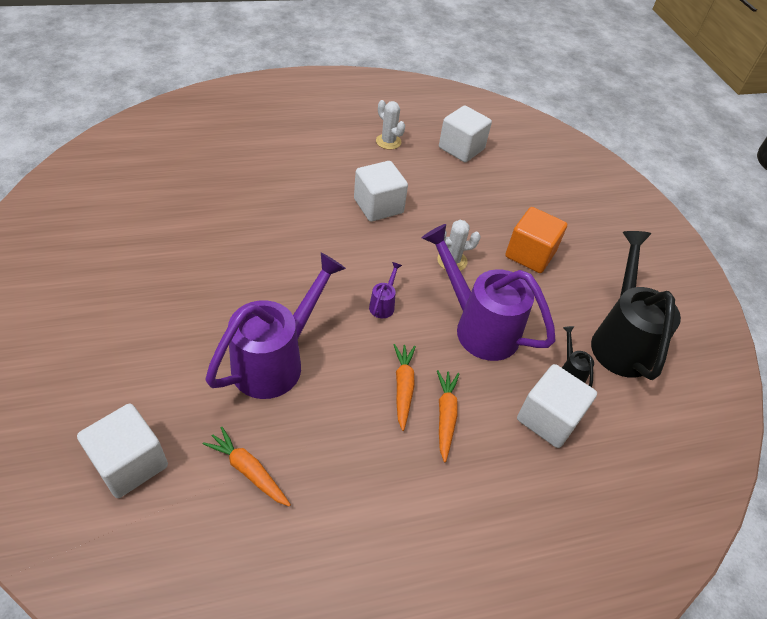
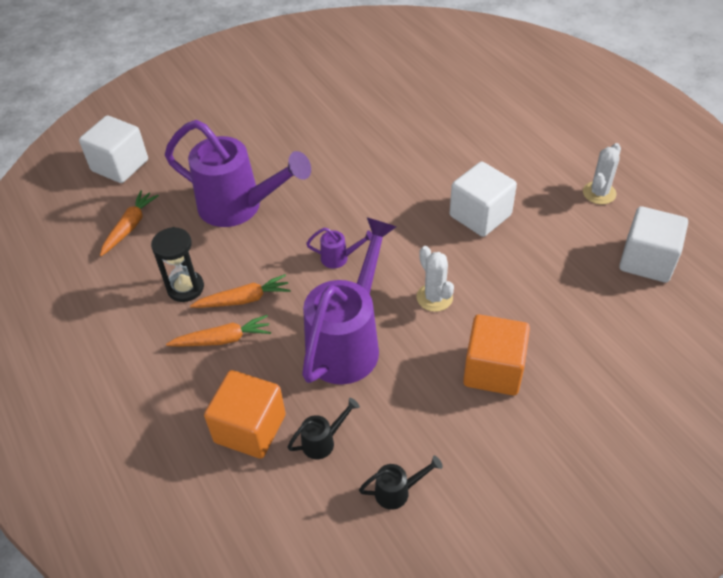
camera: 80 degrees right, 0 degrees up
(367, 433) = (185, 288): none -> black hourglass
(548, 418) = (250, 428): white cube -> orange cube
(620, 340) = (398, 491): black watering can -> black watering can, size x0.41

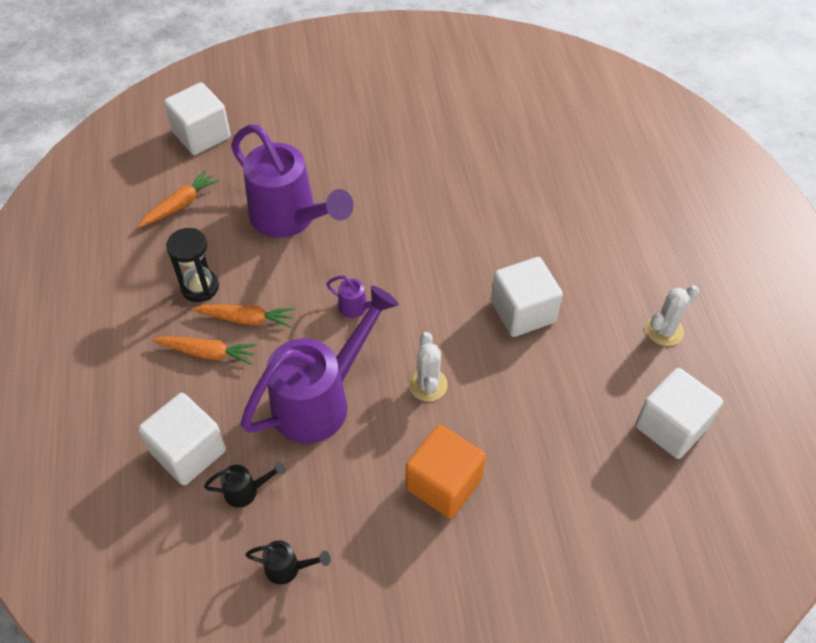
camera: 20 degrees right, 5 degrees up
(250, 428) = (188, 451): orange cube -> white cube

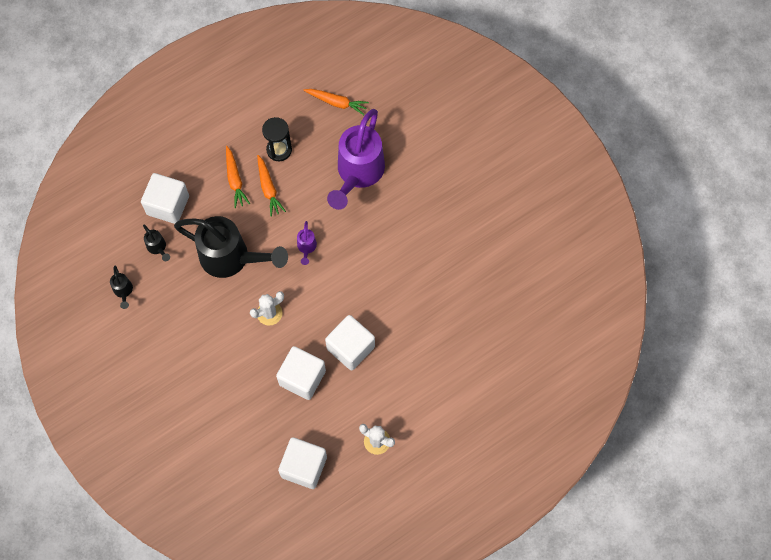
camera: 65 degrees right, 15 degrees up
(202, 135) = (402, 82): white cube -> white cube (302, 377)
(321, 399) = (232, 258): purple watering can -> black watering can
(444, 483) = (207, 350): orange cube -> none

